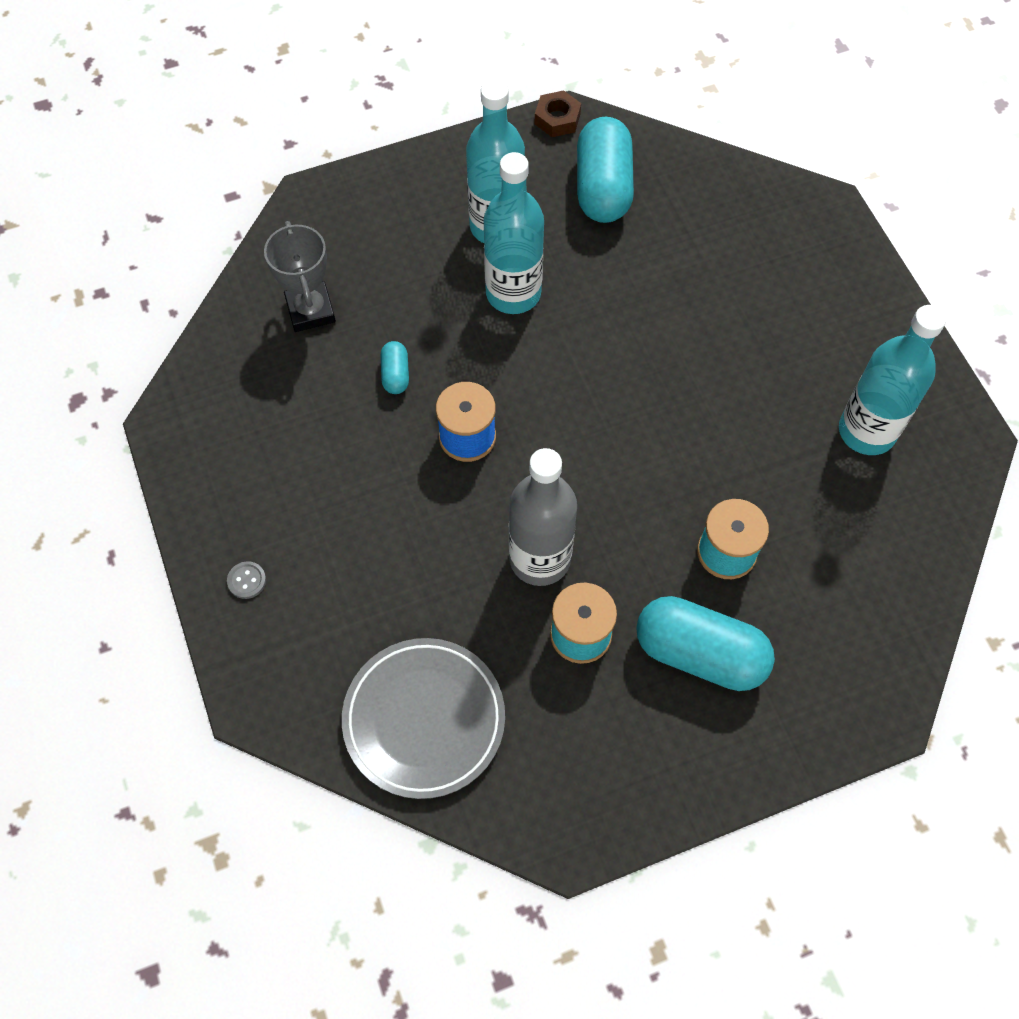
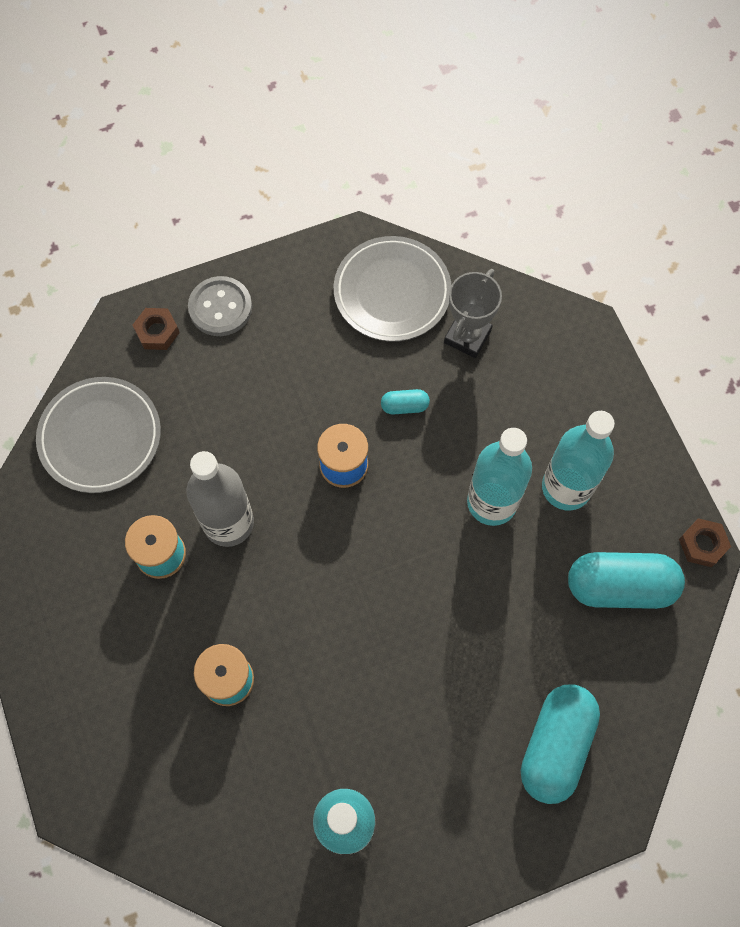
camera: 90 degrees right, 5 degrees up
(244, 386) = (392, 292): none -> grey plate
(247, 580) = (220, 307): grey button -> grey button, size x2.15
(275, 658) = (157, 332): none -> brown nut
(310, 310) = (467, 336): grey trophy -> grey trophy turned 45 degrees counterclockwise
(699, 653) = (137, 650): turquoise capsule -> turquoise capsule (555, 745)

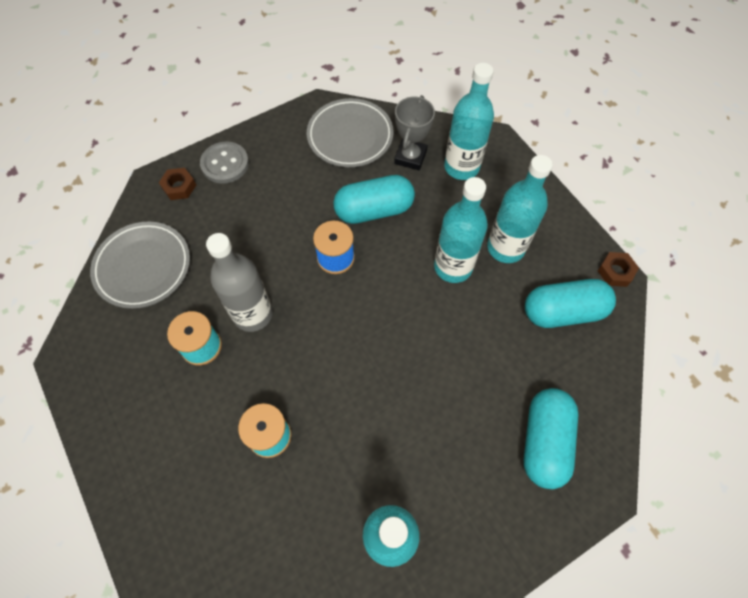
camera: 10 degrees left, 5 degrees down
(404, 406) = (374, 210): turquoise capsule -> turquoise capsule, size x2.18
(533, 362) = (461, 167): none -> turquoise bottle

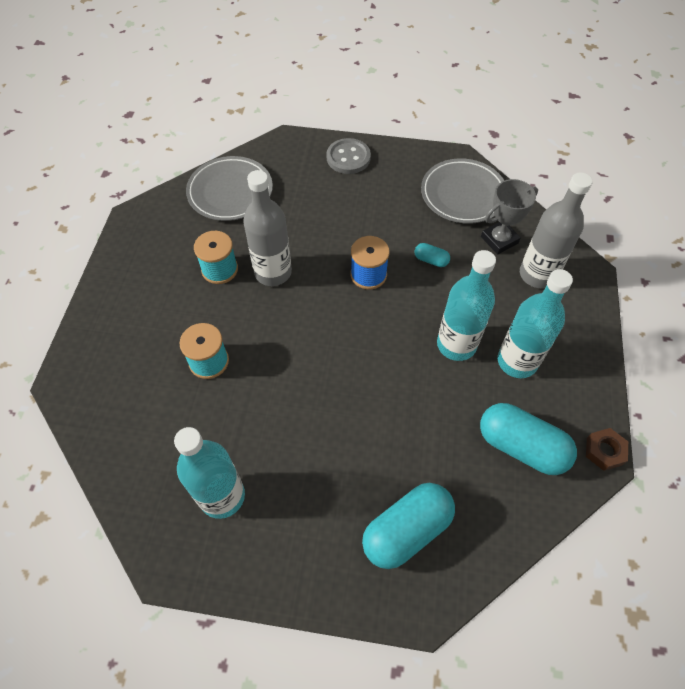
camera: 40 degrees right, 5 degrees down
(179, 187) = (302, 154): brown nut -> none
(374, 210) = (431, 260): turquoise capsule -> turquoise capsule, size x0.46
(461, 167) = (537, 274): turquoise bottle -> grey bottle

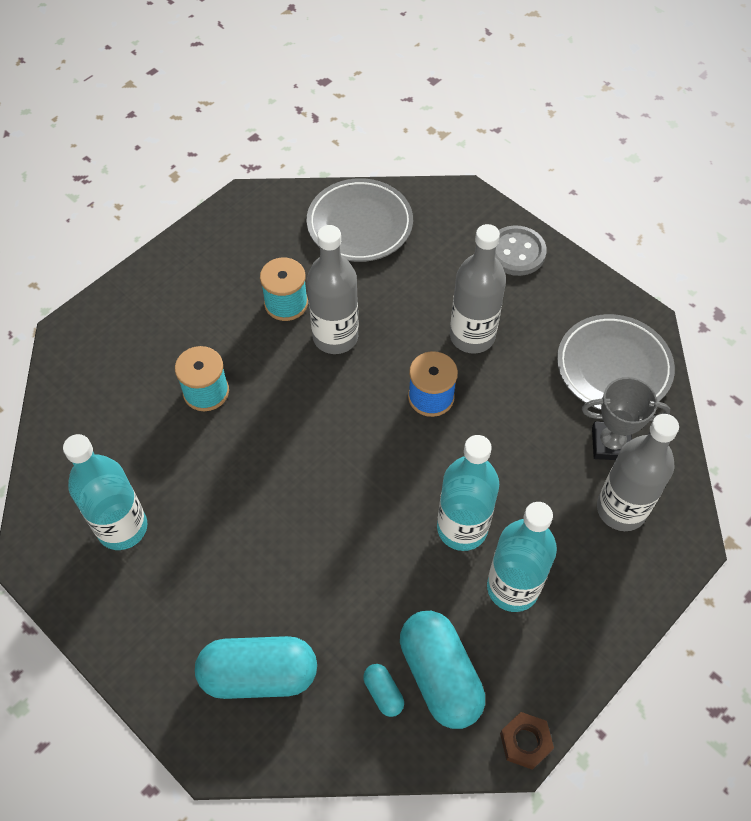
camera: 35 degrees right, 0 degrees up
(363, 222) = (472, 336): none -> grey bottle
(431, 260) = (512, 421): turquoise capsule -> turquoise capsule (383, 693)

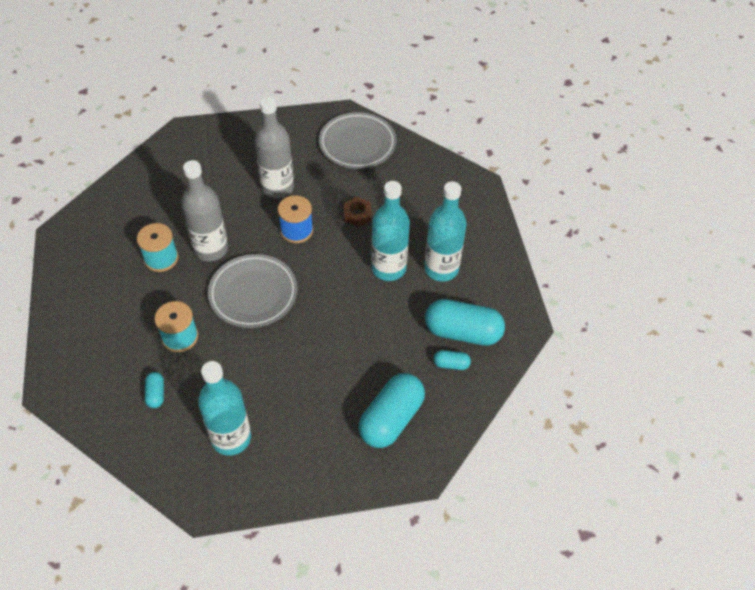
camera: 55 degrees left, 5 degrees down
(125, 421) = (156, 394): none -> turquoise capsule
(359, 224) = (146, 189): grey plate -> grey plate (253, 294)
(516, 252) = (245, 134): grey button -> none
(525, 742) = (526, 318): brown nut -> brown nut (357, 214)
(610, 444) = (399, 175): grey trophy -> none
(621, 509) = (438, 196): grey bottle -> none

